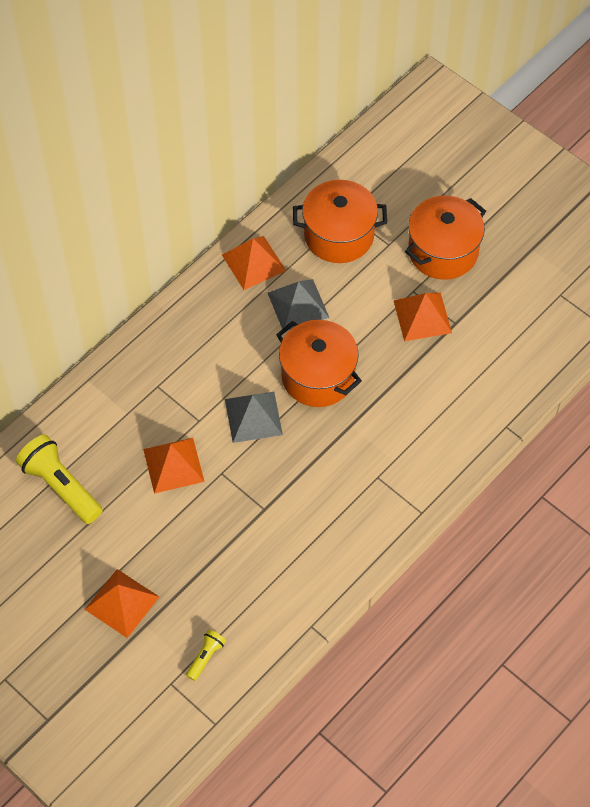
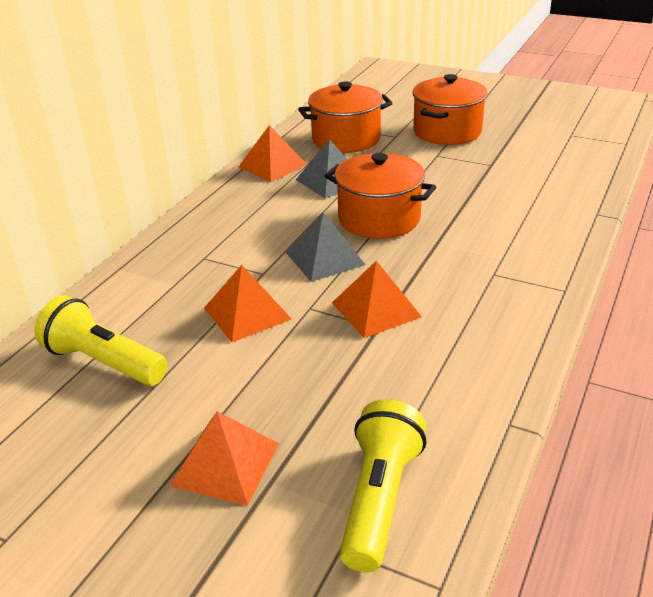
camera: 15 degrees left, 25 degrees down
(206, 657) = (380, 498): yellow flashlight -> yellow flashlight, size x2.02
(422, 316) = (457, 166): orange pyramid -> orange pyramid (376, 309)

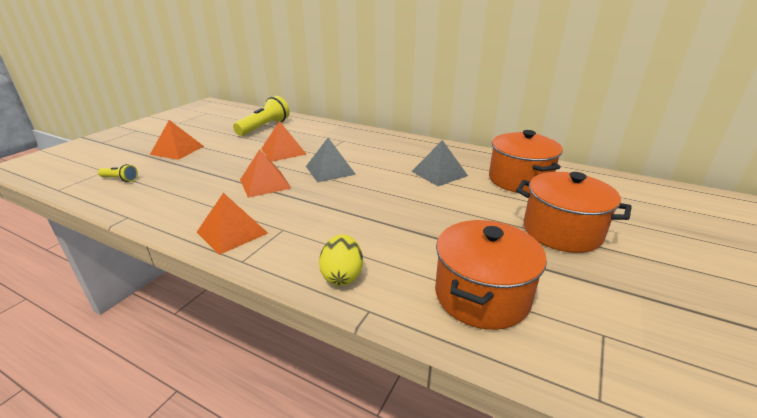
camera: 90 degrees right, 5 degrees down
(272, 165) = (462, 155): orange pyramid -> orange pyramid (232, 232)
(379, 219) = (378, 189): orange pot -> orange pot (481, 296)
(380, 498) = (120, 179): yellow flashlight -> yellow flashlight, size x0.49
(559, 229) = (342, 276): none -> yellow egg

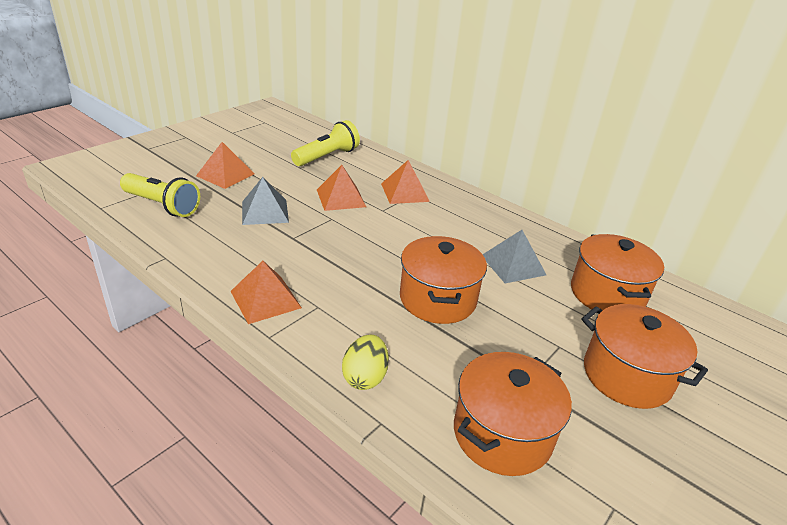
camera: 10 degrees right, 5 degrees up
(120, 179) = (162, 206): yellow flashlight -> yellow flashlight, size x2.02
(265, 183) = (311, 241): orange pyramid -> orange pyramid (404, 192)
(330, 170) = (387, 236): grey pyramid -> grey pyramid (265, 211)
(387, 206) = (437, 299): none -> orange pot

